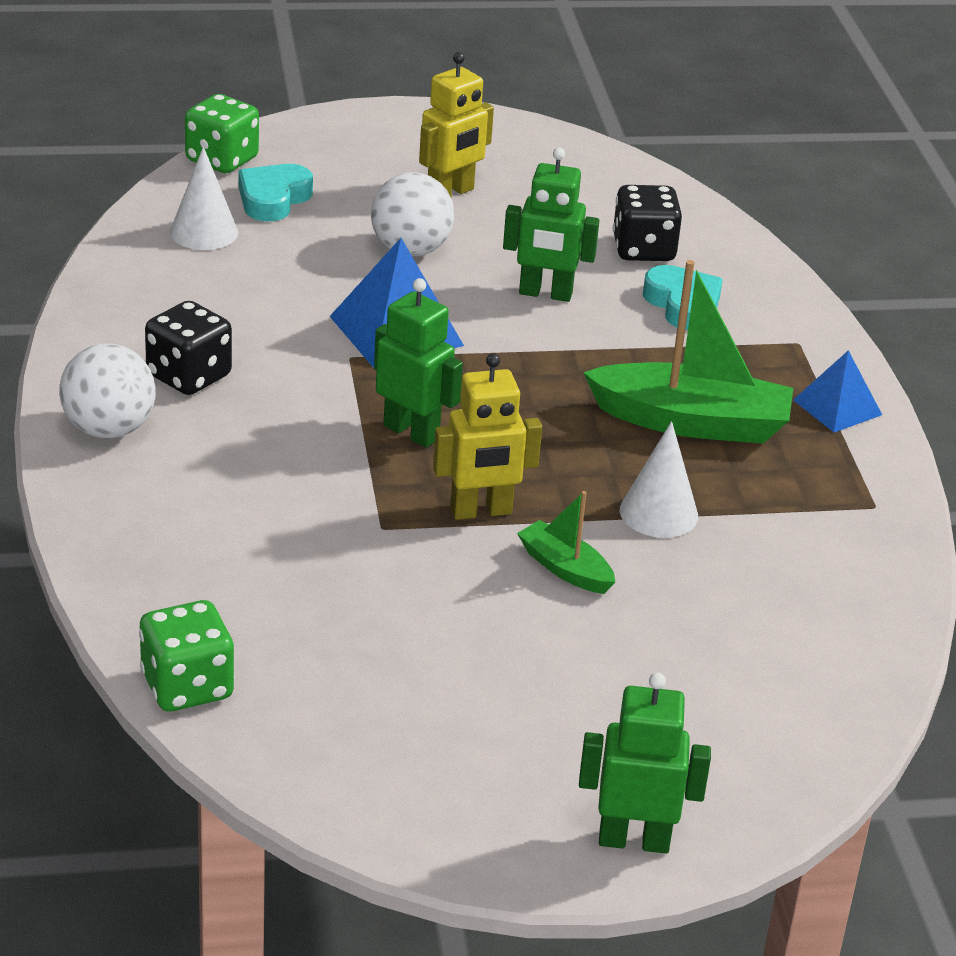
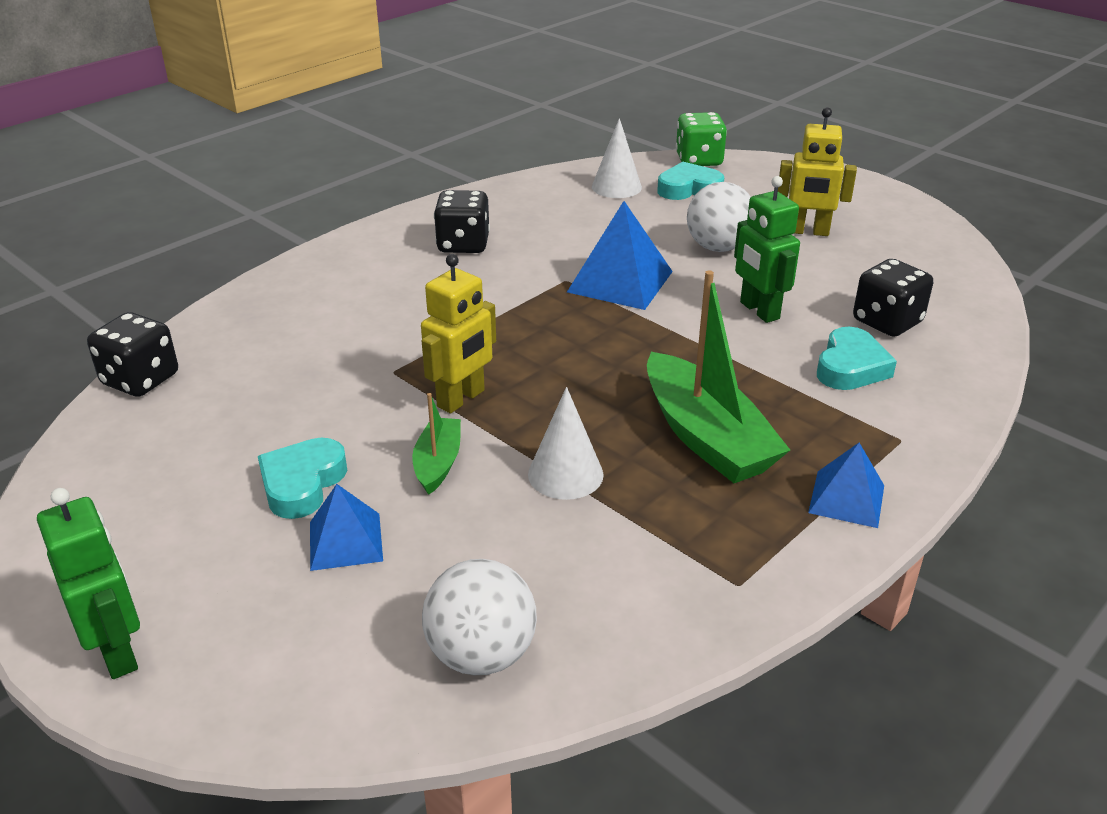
camera: 55 degrees right, 0 degrees up
(109, 429) = (375, 247): white ball -> white ball (481, 654)
(187, 686) = (140, 380): green dice -> black dice
(411, 432) = (515, 335): green robot -> none
(481, 511) = (461, 399): yellow robot -> yellow robot turned 90 degrees counterclockwise
(506, 654) = (302, 484): none -> turquoise heart
(619, 664) = (346, 541): none -> blue pyramid

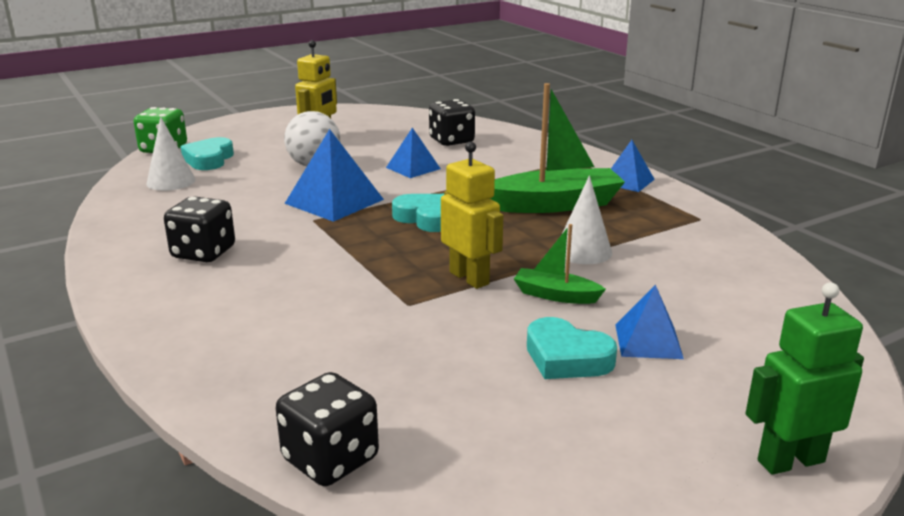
camera: 75 degrees left, 10 degrees down
(481, 654) = (769, 299): white ball -> none
(759, 311) = (413, 168): green robot -> blue pyramid
(850, 367) = (496, 157): turquoise heart -> turquoise heart (425, 218)

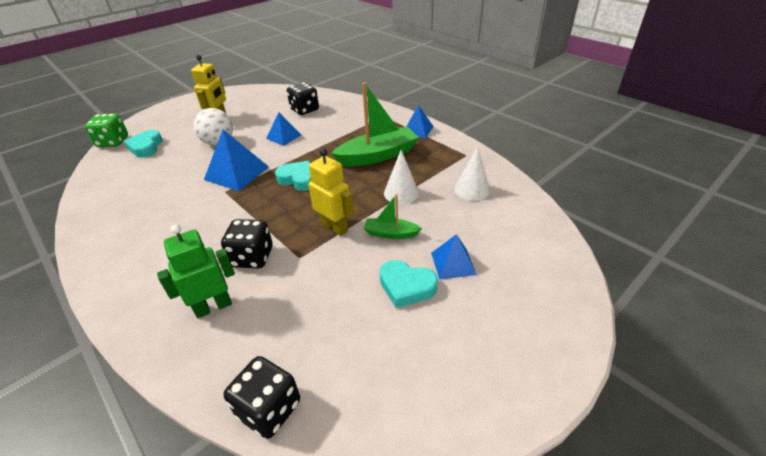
camera: 10 degrees left, 15 degrees up
(171, 181) = (122, 171): white cone -> white cone (472, 189)
(203, 253) = (154, 233): black dice -> black dice (252, 257)
(790, 461) = (553, 349): green robot -> green robot (213, 307)

